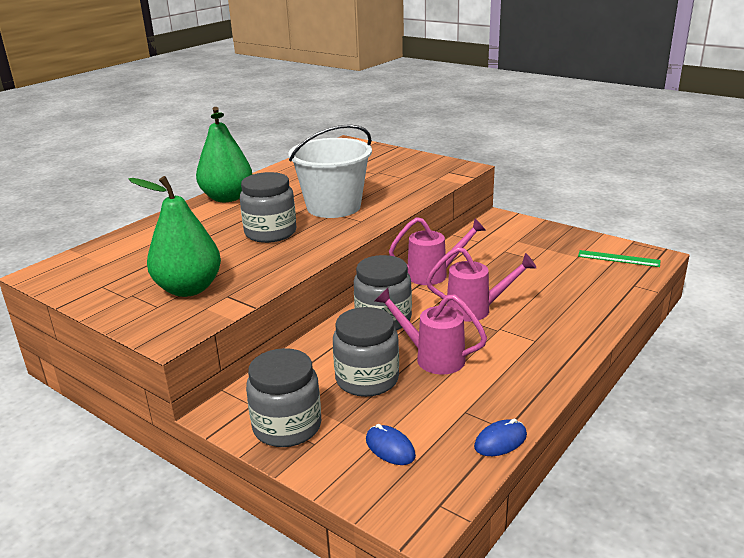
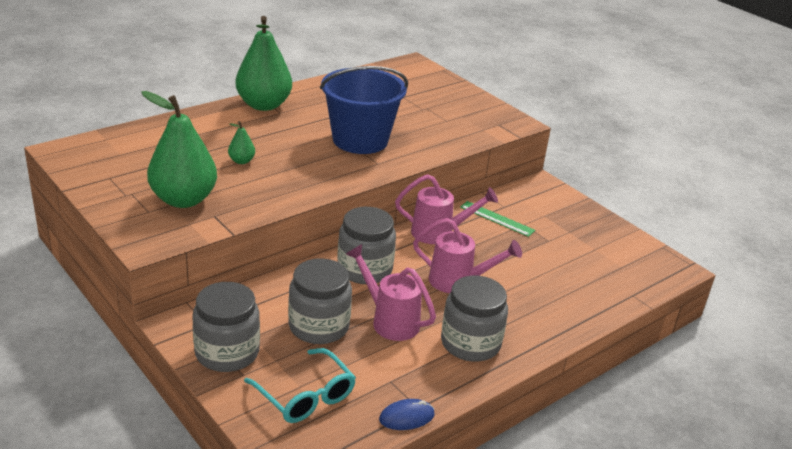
camera: 10 degrees right, 5 degrees up
(230, 245) = (241, 161): none -> green pear
(270, 233) = (285, 156): grey jar -> grey jar (470, 343)
(333, 207) = (360, 140): white bucket -> blue bucket
(390, 448) = (306, 396): blue mouse -> turquoise glasses
(618, 258) = (636, 261): green ruler -> green ruler (497, 218)

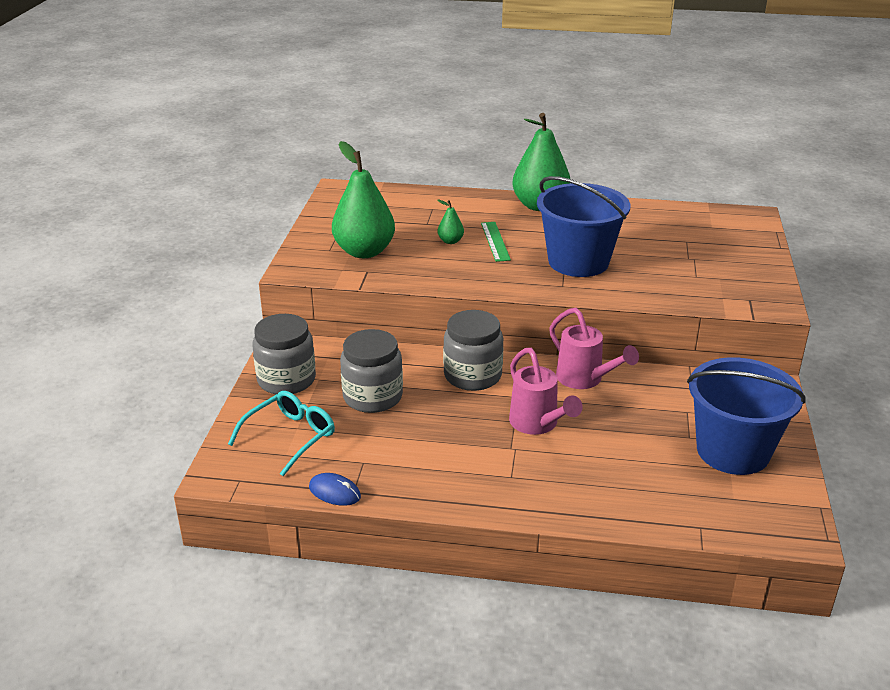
camera: 50 degrees right, 0 degrees up
(306, 396) = (291, 436): turquoise glasses -> turquoise glasses turned 150 degrees counterclockwise
(390, 320) = (431, 422): pink watering can -> none
(470, 343) = (469, 474): grey jar -> none
(497, 218) = (665, 394): green ruler -> green ruler (495, 241)
(581, 237) = (733, 451): none -> blue bucket

